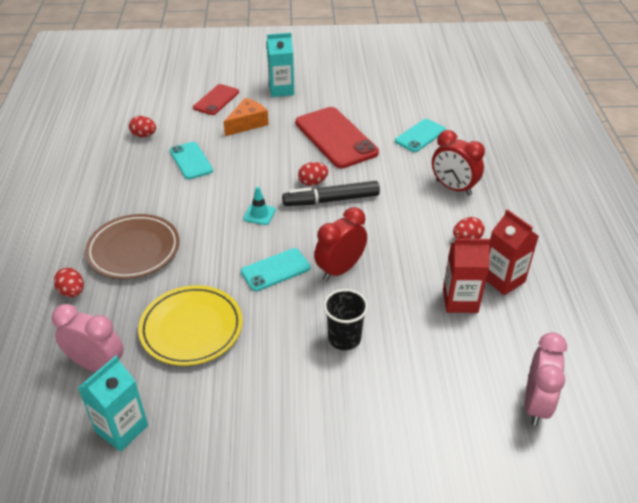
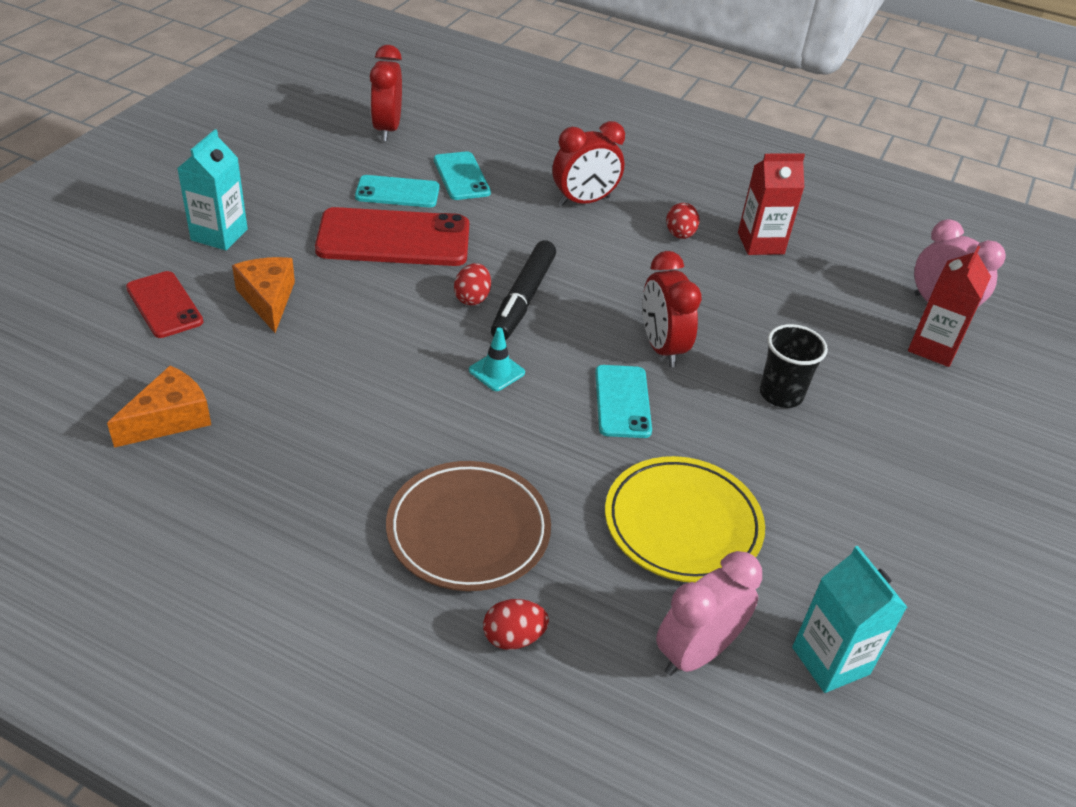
camera: 65 degrees left, 0 degrees up
(144, 135) = (170, 419): red egg -> orange cheese
(191, 161) = (301, 391): turquoise phone -> turquoise phone (397, 192)
(432, 95) = (387, 129): none -> red clock
(460, 301) = (773, 285): red carton -> red carton (933, 347)

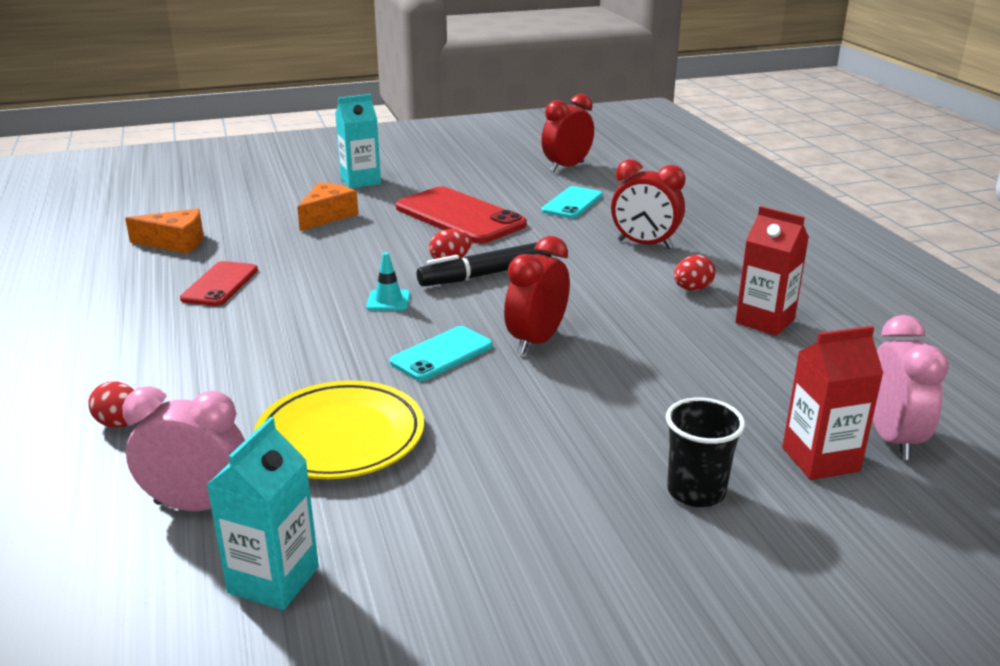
camera: 50 degrees right, 15 degrees down
(164, 305) = (271, 199): red phone -> red phone (220, 284)
(397, 192) = (509, 197): turquoise phone -> none
(468, 530) = (207, 362): brown plate -> none
(781, 394) = (583, 412): black cup -> black cup (696, 491)

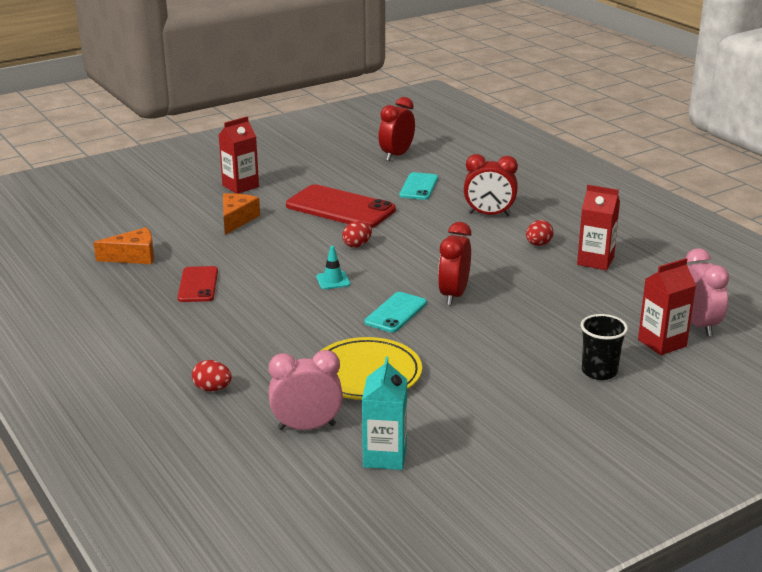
camera: 15 degrees left, 0 degrees up
(360, 181) = (240, 186): turquoise carton -> red carton
(486, 275) = (389, 252): black marker -> none

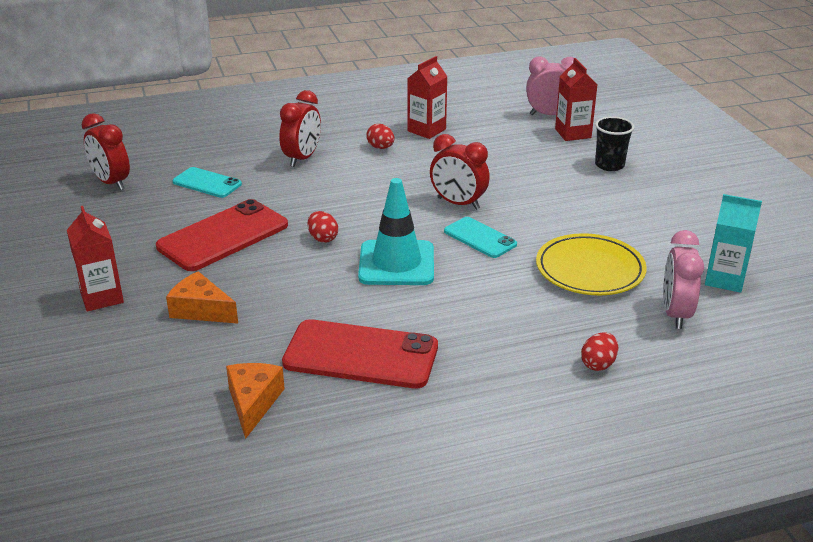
camera: 75 degrees left, 5 degrees up
(198, 285) = (361, 355): red phone -> red phone, size x1.75
(333, 280) = (396, 263): turquoise traffic cone -> turquoise traffic cone, size x2.23

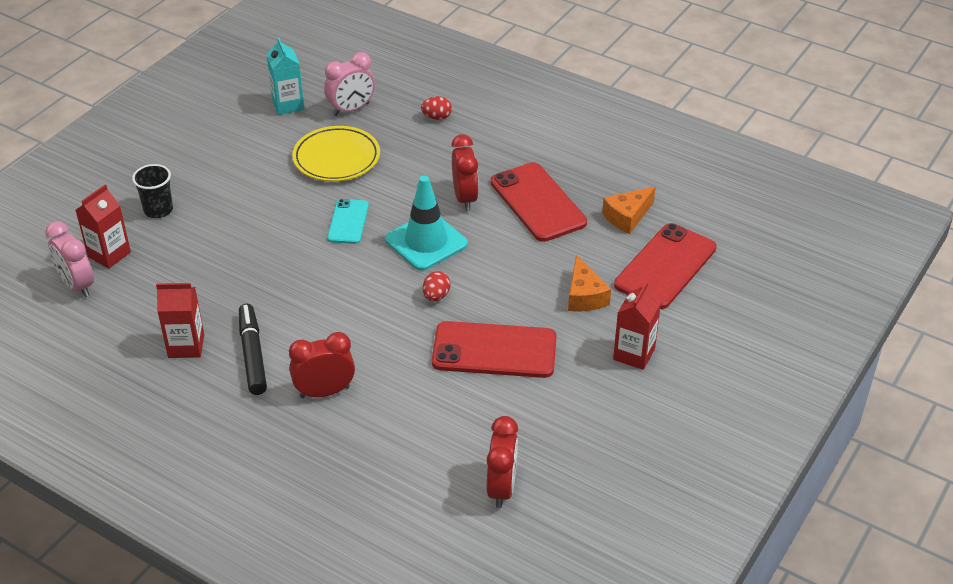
camera: 130 degrees left, 10 degrees up
(152, 382) = (665, 266): none -> red phone
(207, 183) = (432, 422): turquoise phone -> none
(380, 147) = (252, 354): red egg -> black marker
(458, 203) = (308, 257): red clock -> red clock (465, 198)

